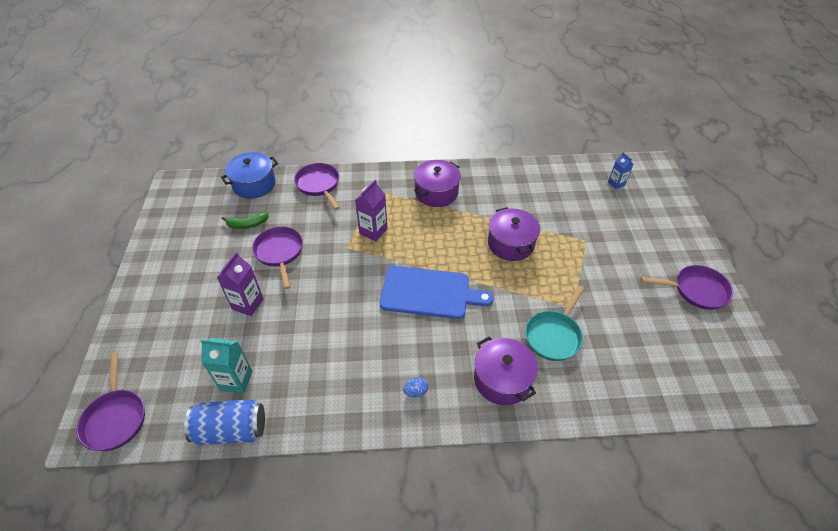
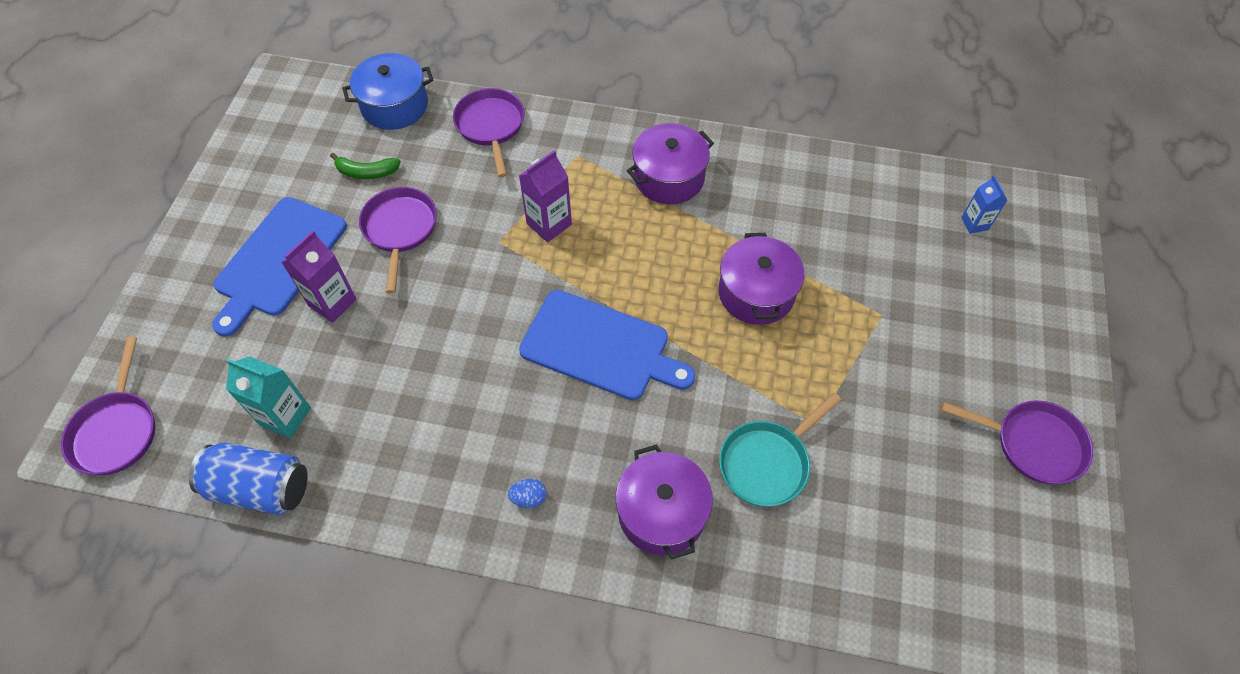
camera: 15 degrees right, 10 degrees up
(203, 287) = (278, 260): none -> blue cutting board

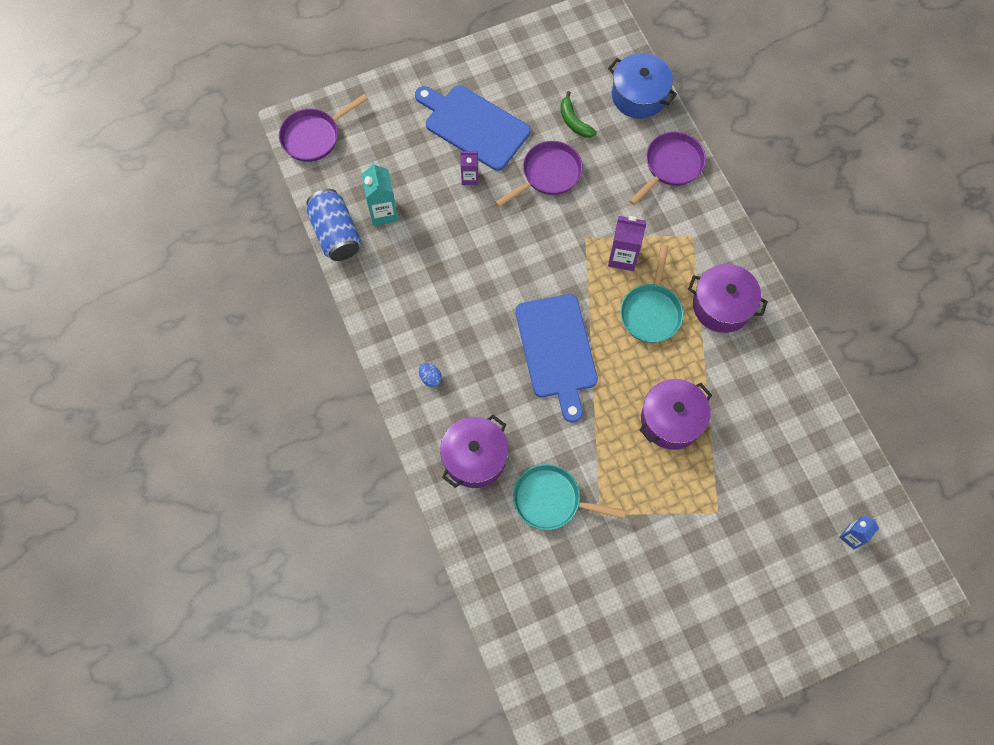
camera: 55 degrees right, 10 degrees up
(278, 260) = (474, 125): blue cutting board -> blue cutting board turned 45 degrees clockwise
(332, 302) = (470, 178): purple carton -> purple carton, size x0.64
(627, 237) = (651, 311): none -> turquoise pan
(1032, 444) = (689, 662): purple pan -> none

